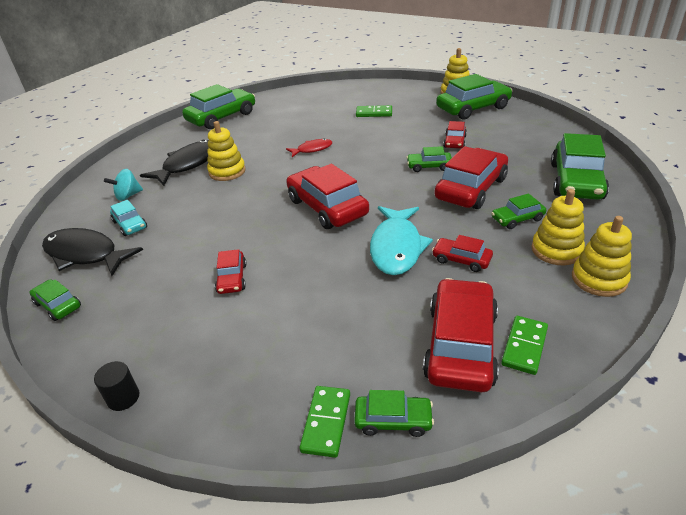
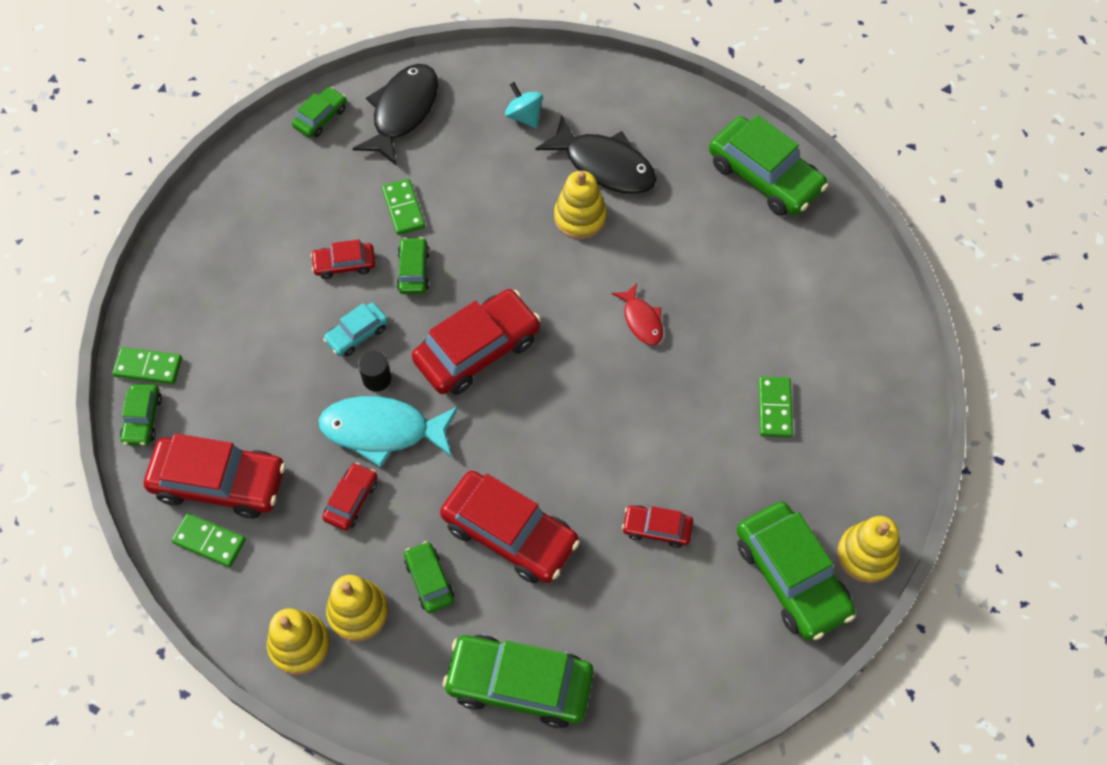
camera: 85 degrees right, 25 degrees up
(123, 398) = (196, 210): black cylinder -> black cylinder (377, 379)
(130, 225) = (457, 138): turquoise car -> turquoise car (357, 334)
(186, 248) = (403, 208): none -> green domino
(429, 166) = (578, 483): green car -> green car (413, 271)

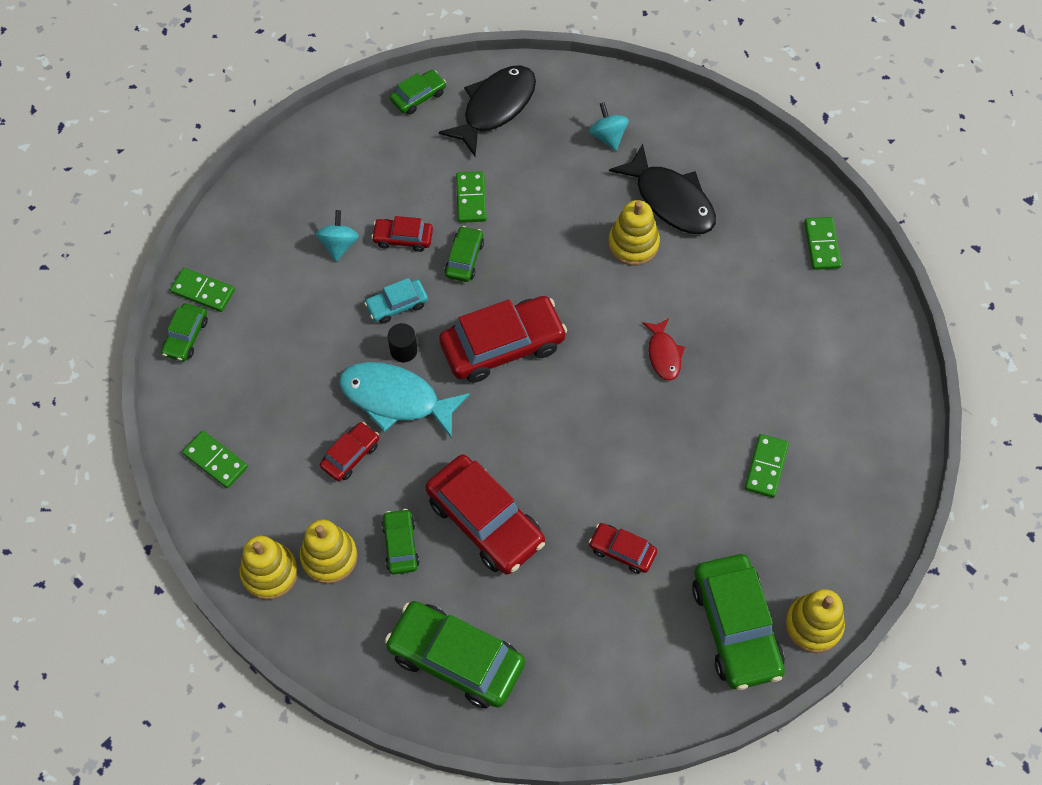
camera: 15 degrees right, 0 degrees up
(219, 482) = (238, 410): red car -> none
(279, 286) = (339, 245): none -> turquoise spinning top
(765, 176) = (822, 245): green car -> green domino

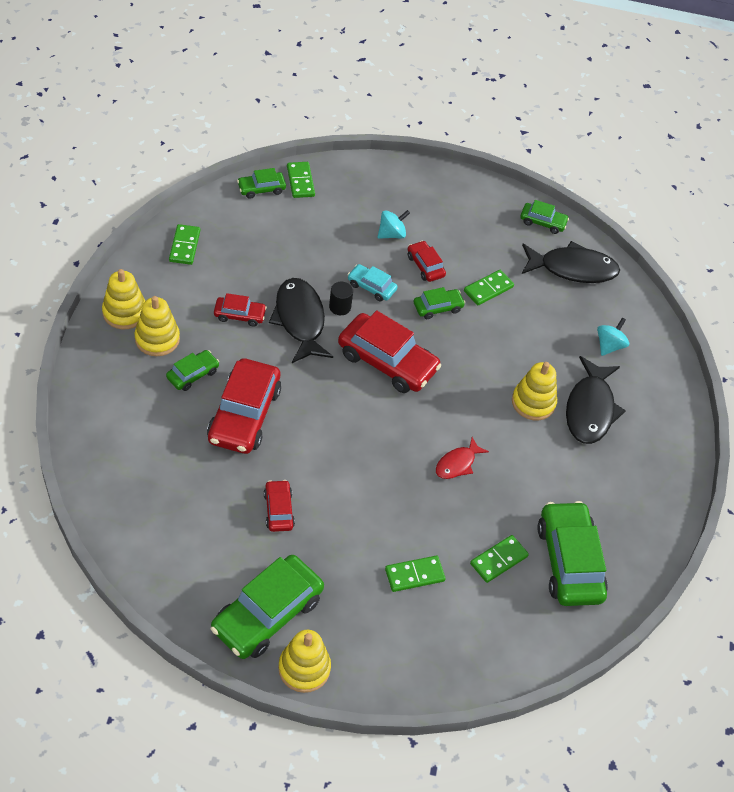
camera: 50 degrees right, 10 degrees down
(395, 399) = (300, 320): turquoise fish -> black fish
(456, 659) = (129, 446): green car -> green car (569, 561)
(822, 245) = (637, 528): green domino -> green domino (499, 560)

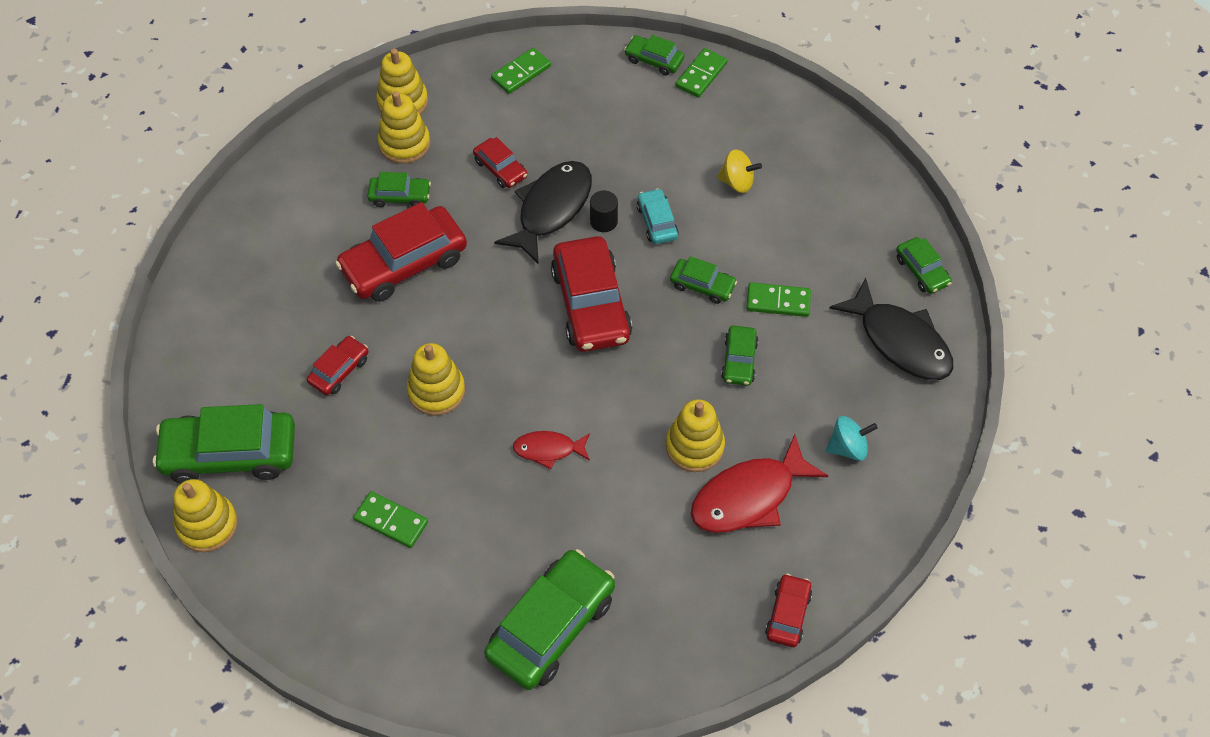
camera: 50 degrees right, 5 degrees up
(354, 478) = (436, 391): none -> yellow stacking toy
(391, 234) = (737, 182): turquoise spinning top -> yellow spinning top
(425, 266) = (736, 236): red car -> red car (788, 614)
(499, 560) = (484, 570): green domino -> none
(504, 337) = (739, 361): none -> green car
(590, 409) = (749, 497): black fish -> red fish

